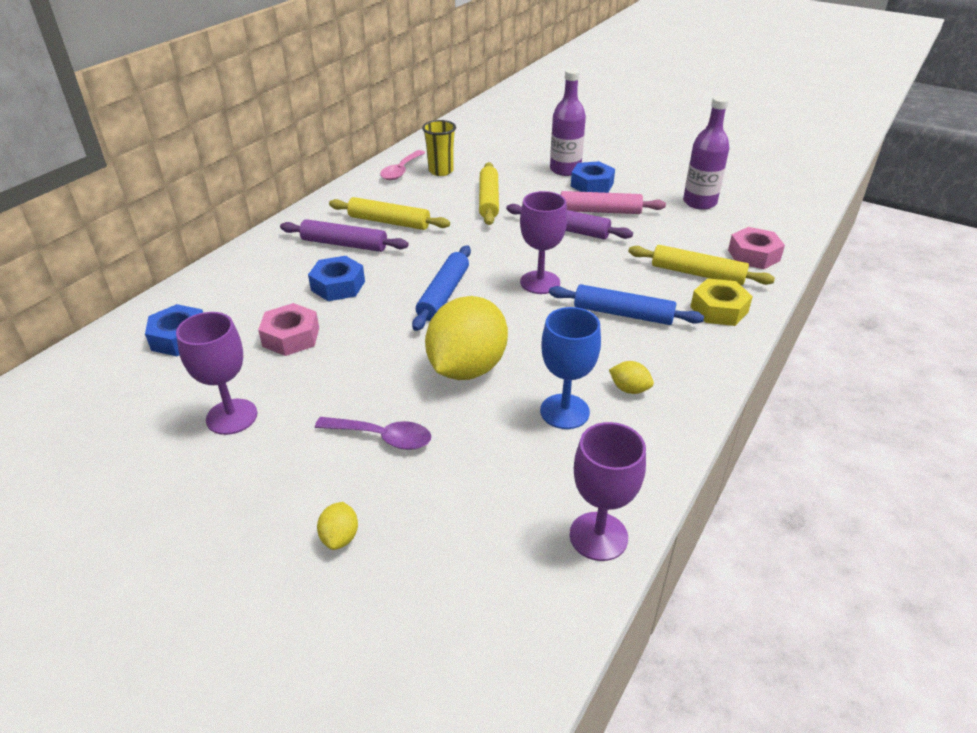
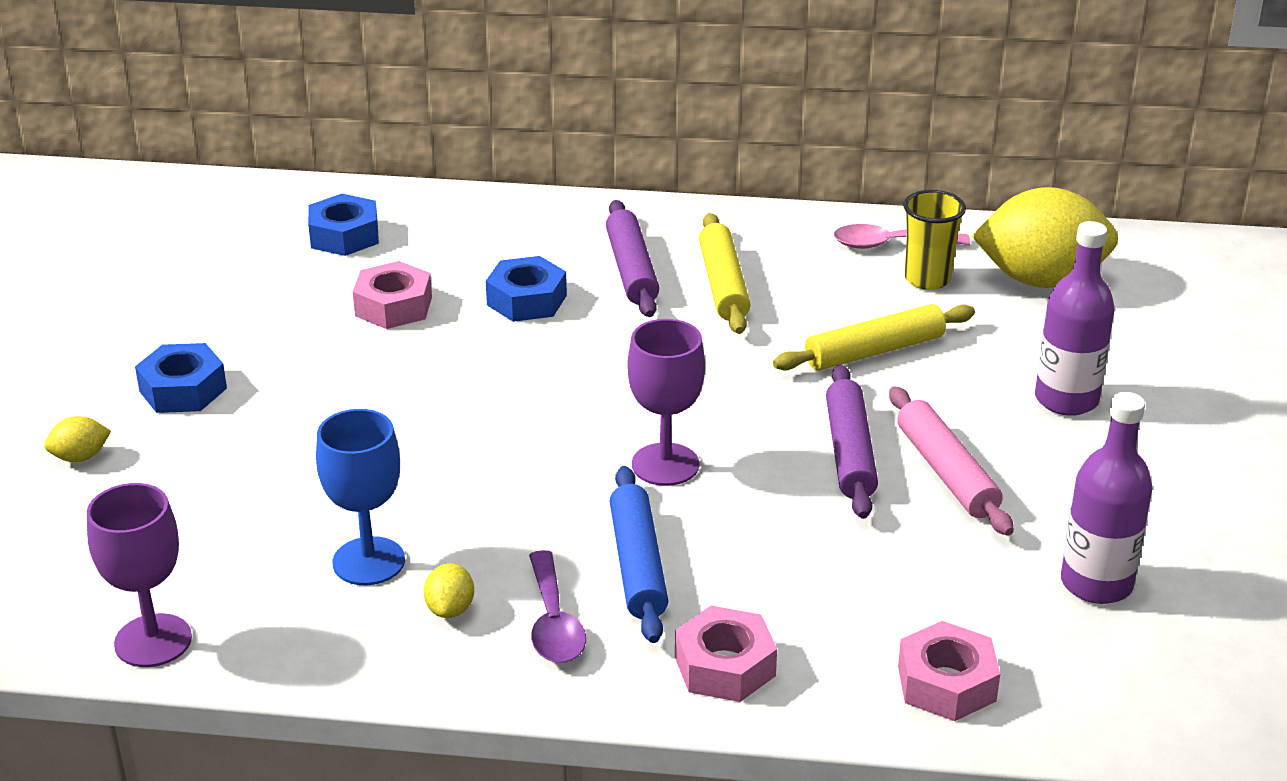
camera: 65 degrees right, 5 degrees down
(232, 417) = (229, 323): purple goblet -> none
(382, 437) = (246, 434): purple spoon -> purple spoon (554, 622)
(444, 294) = (569, 389): blue rolling pin -> none
(467, 368) = (413, 457): yellow lemon -> yellow lemon (1041, 280)
(592, 185) = (1038, 442): blue nut -> blue nut (183, 390)
(697, 274) = (822, 623): yellow rolling pin -> none
(719, 309) = (725, 666): yellow nut -> pink nut

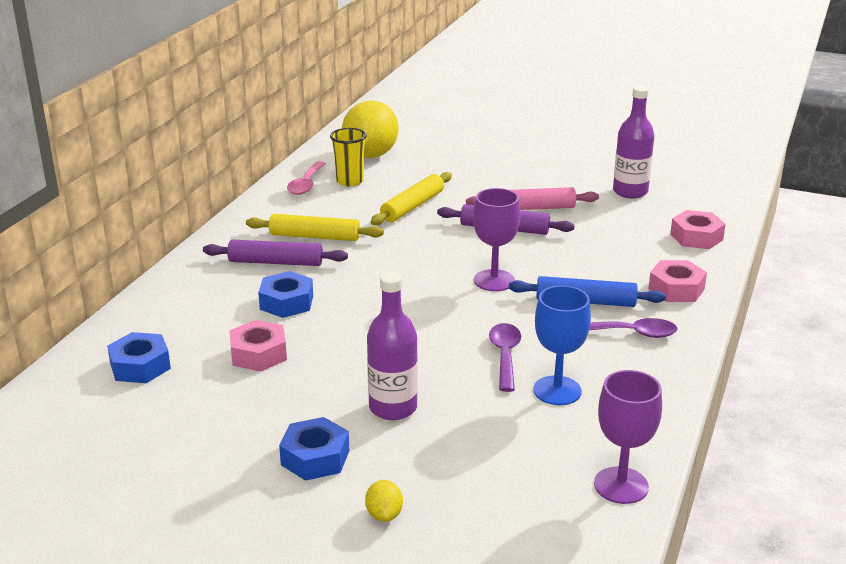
camera: 75 degrees left, 5 degrees down
(448, 503) = (505, 356): none -> purple spoon
(450, 609) = (612, 366): yellow lemon -> none
(874, 351) = (413, 206): yellow rolling pin -> yellow rolling pin turned 45 degrees clockwise
(1066, 399) = (482, 170): purple bottle -> purple bottle (393, 408)

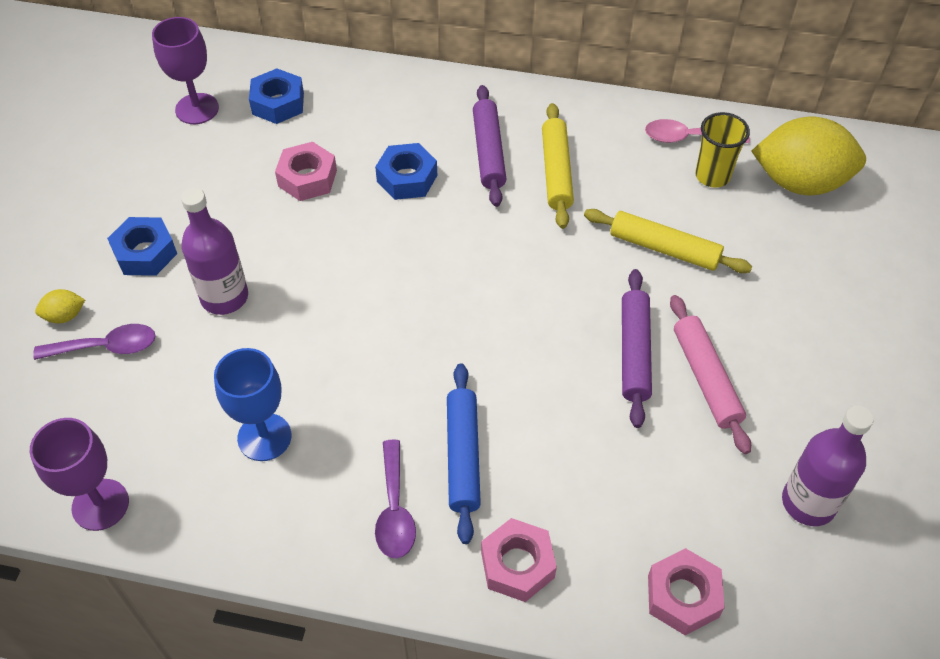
camera: 80 degrees right, 25 degrees up
(494, 280) = (494, 355): purple goblet -> purple goblet (197, 109)
(505, 356) = (328, 382): purple spoon -> purple spoon (106, 347)

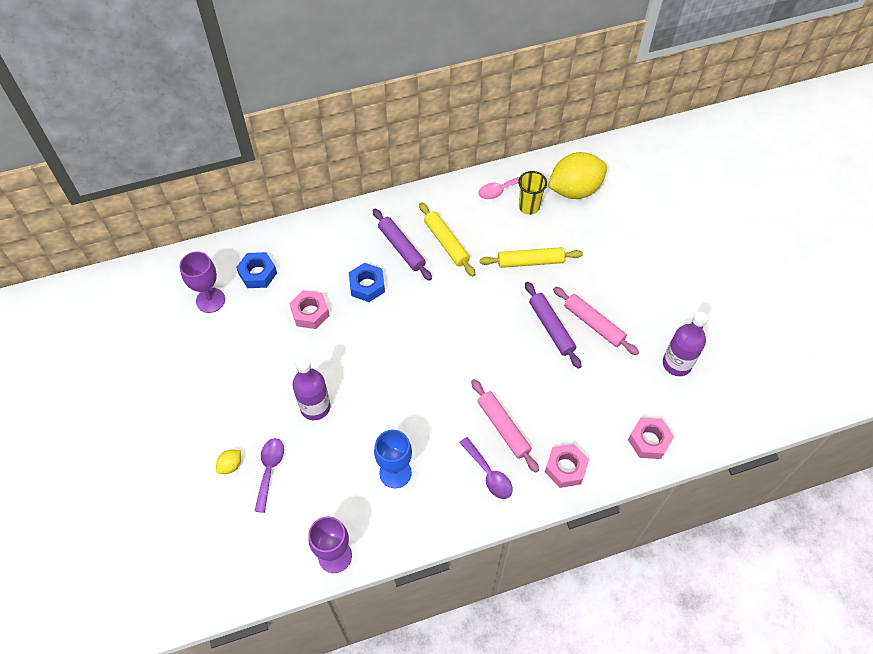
camera: 30 degrees left, 5 degrees up
(106, 347) = (269, 470): purple spoon -> purple spoon turned 45 degrees counterclockwise
(145, 253) = (249, 404): blue nut -> none
(463, 456) = (503, 428): blue rolling pin -> pink rolling pin

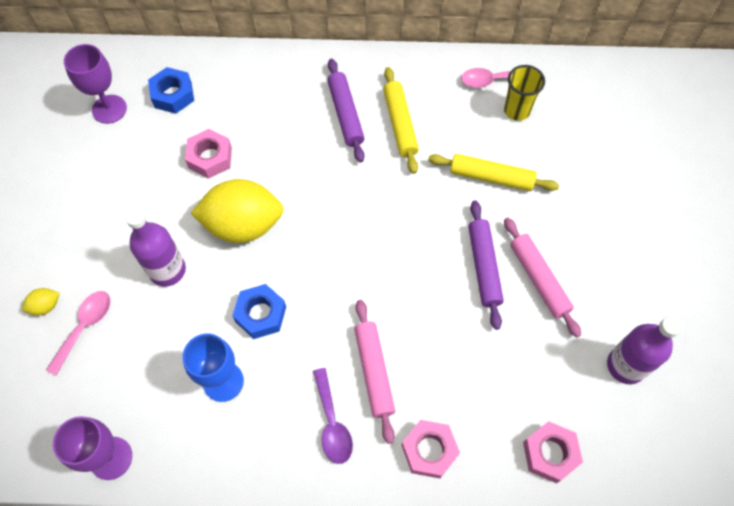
camera: 20 degrees right, 5 degrees up
(269, 470) = (85, 327): purple spoon -> pink spoon
(367, 286) = (287, 146): blue nut -> blue nut (260, 314)
(574, 190) = (581, 106): yellow lemon -> yellow lemon (243, 225)

